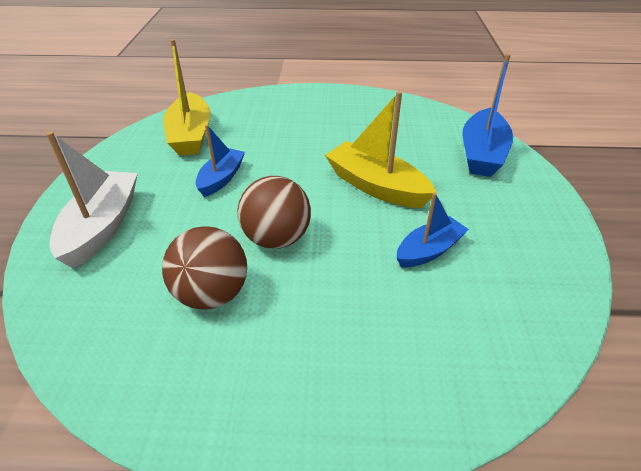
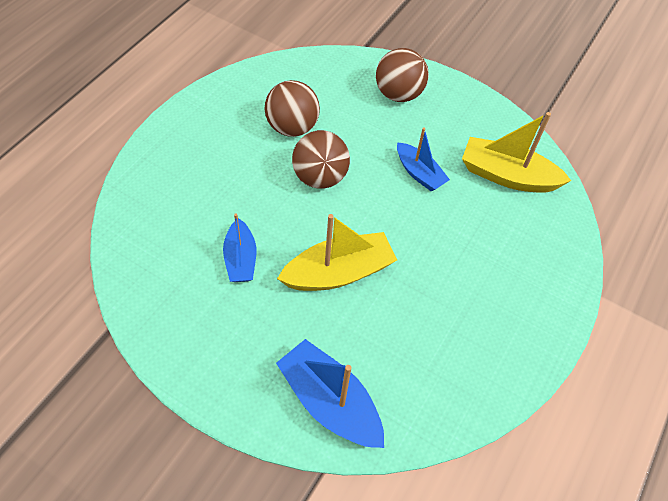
camera: 115 degrees right, 15 degrees up
(102, 227) = (398, 94): white boat -> brown ball

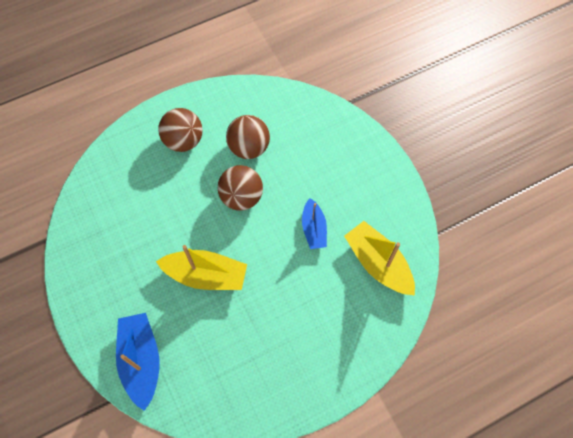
camera: 35 degrees right, 10 degrees up
(240, 259) = (151, 232): blue boat -> none
(398, 94) = (345, 155): brown ball -> brown ball (183, 140)

